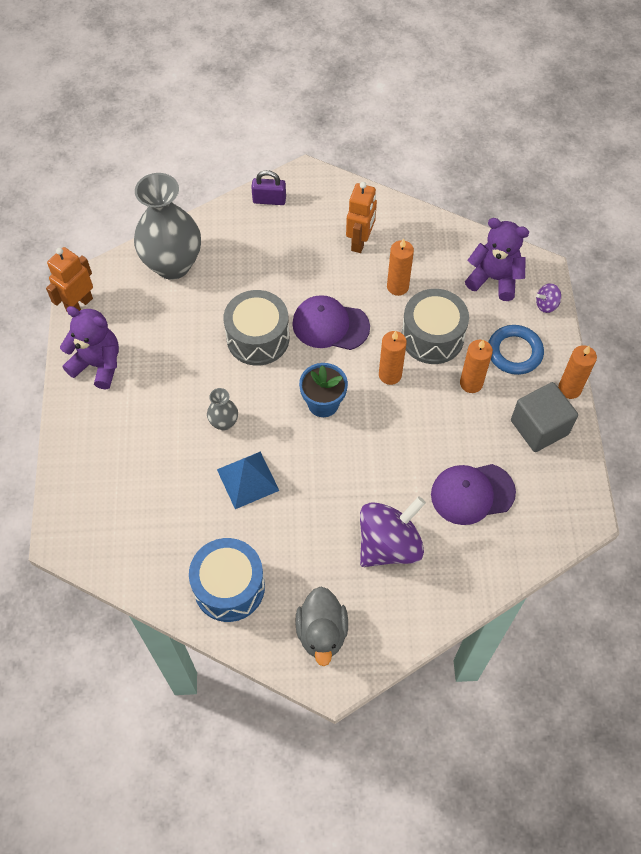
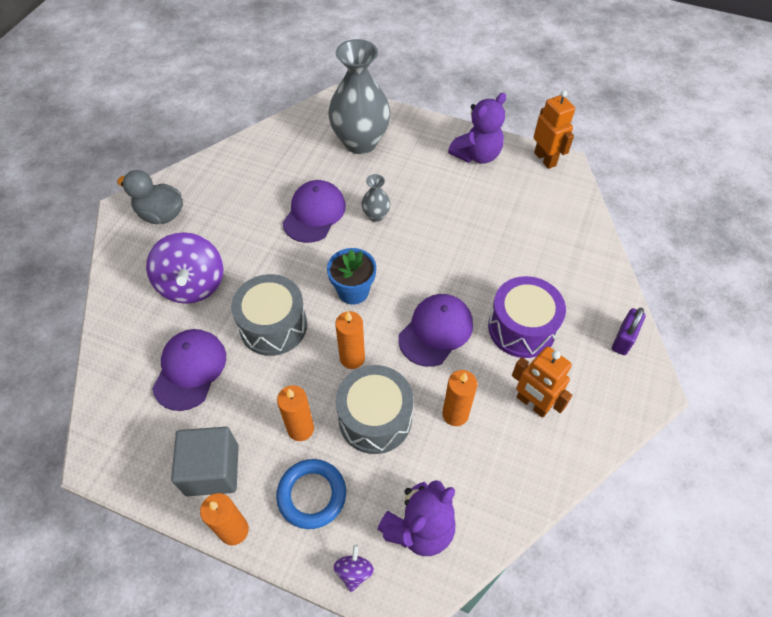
camera: 115 degrees right, 5 degrees down
(173, 265) = (564, 232): grey vase -> grey vase (360, 142)
(229, 587) = (236, 174): blue drum -> none
(247, 479) = (314, 213): blue pyramid -> purple cap
(258, 338) = (449, 268): grey drum -> grey drum (273, 326)
(294, 267) = (521, 328): none -> purple drum

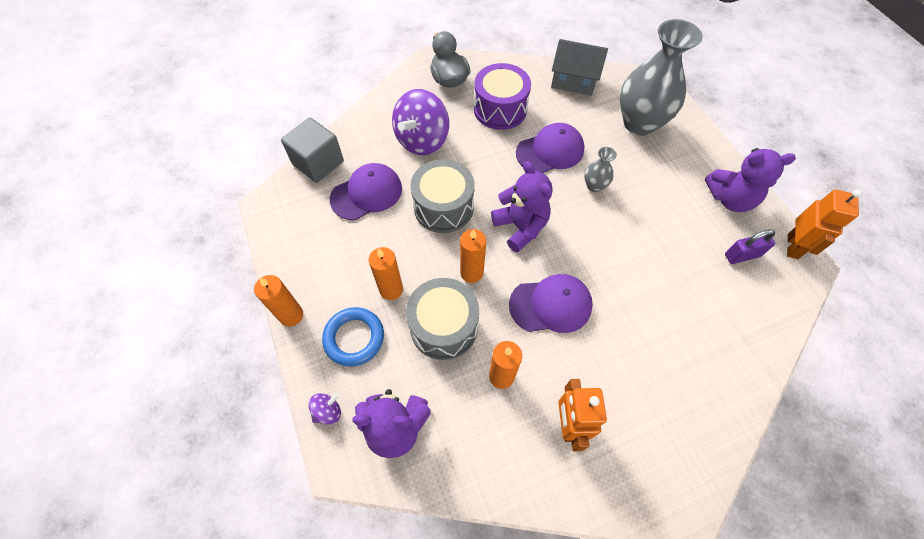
camera: 45 degrees right, 5 degrees up
(212, 470) = (317, 267): grey cube -> grey cube (318, 163)
(275, 142) = (574, 81): none -> grey house
(353, 291) = (520, 227): blue flower pot -> purple teddy bear
(521, 328) = (622, 361): purple drum -> purple drum (500, 109)
(623, 339) = (704, 448): purple padlock -> purple padlock (742, 255)

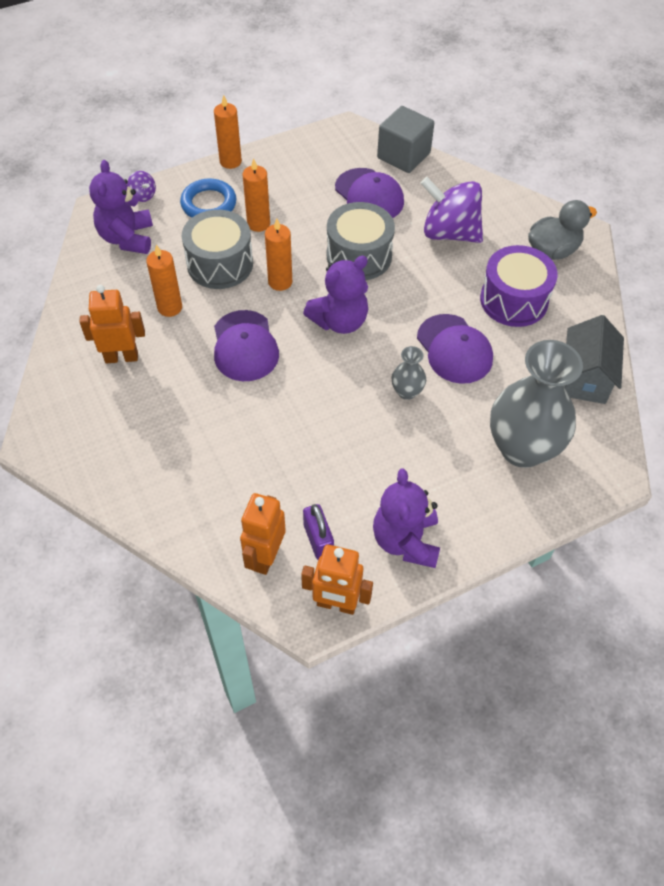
camera: 85 degrees right, 5 degrees down
(765, 293) = (265, 556): none -> orange robot

